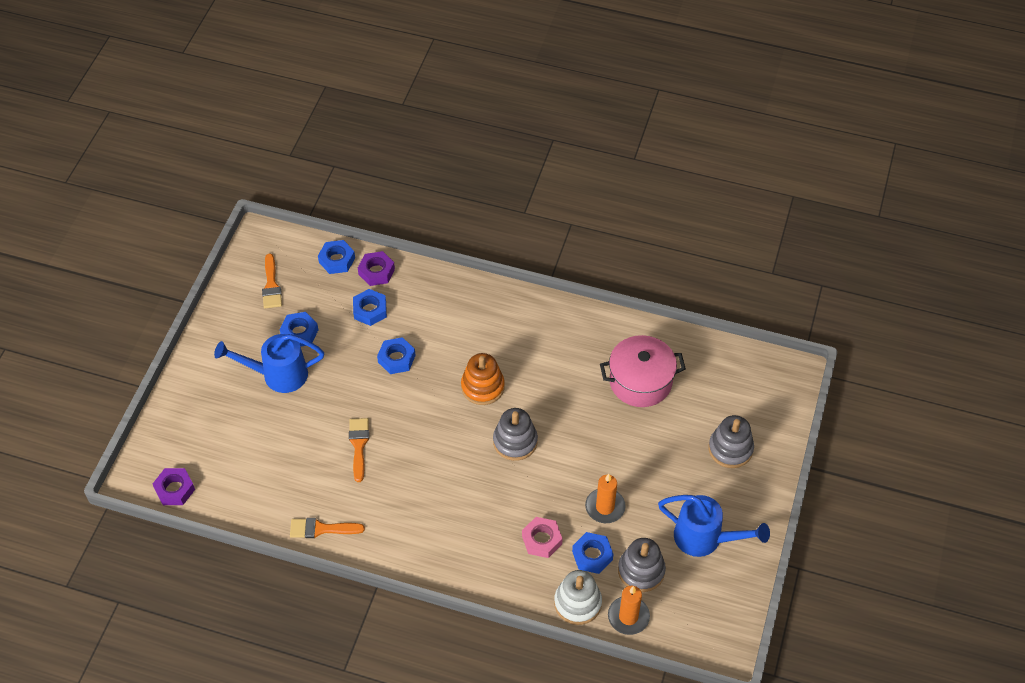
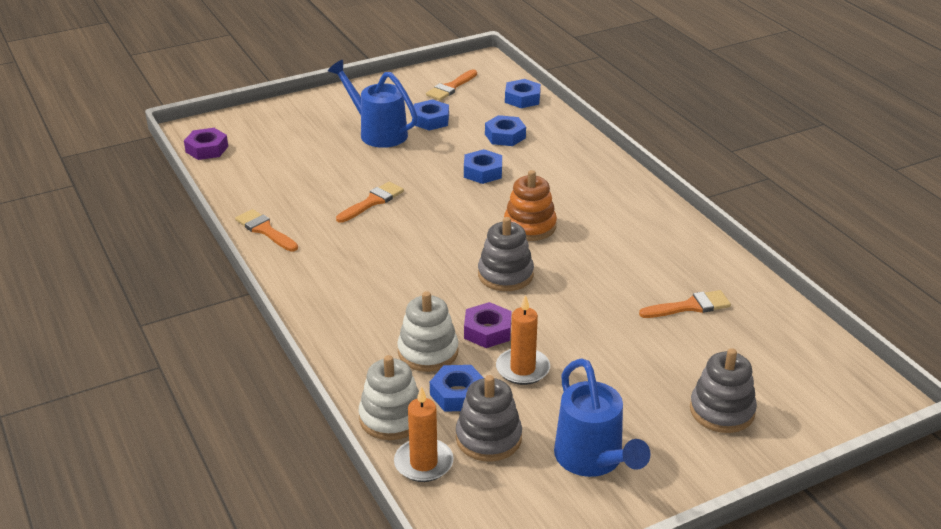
camera: 45 degrees right, 20 degrees down
(376, 272) = (544, 119): purple nut -> purple nut (487, 331)
(541, 540) = (428, 352): pink nut -> white stacking toy
(640, 381) = (690, 306): pink pot -> orange brush

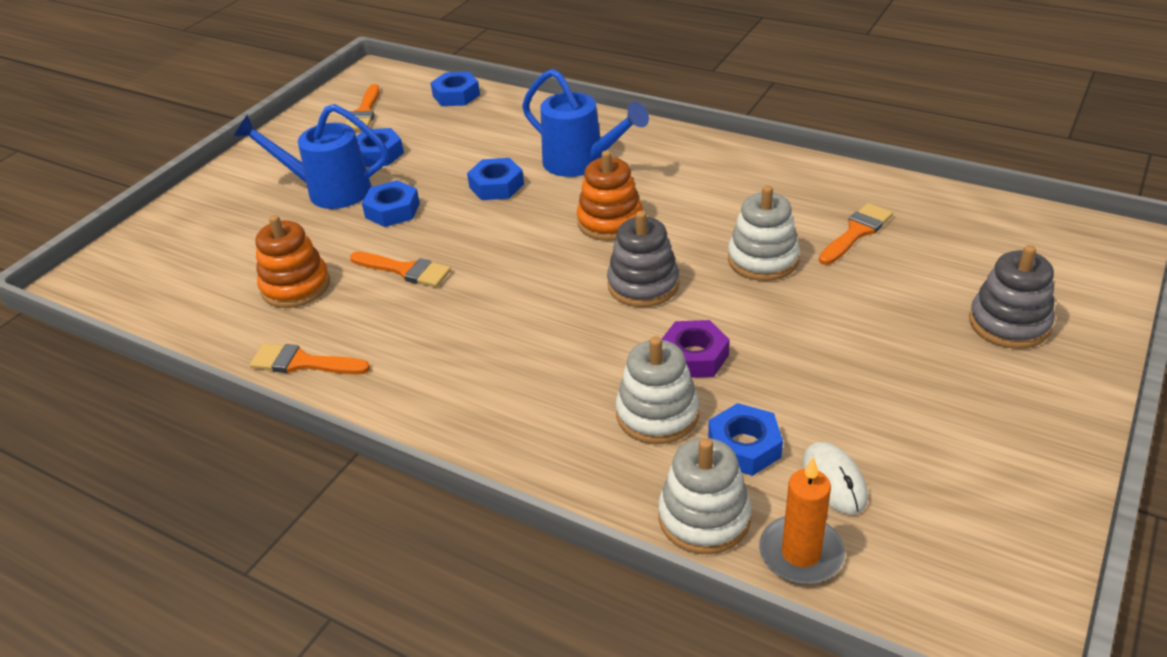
camera: 30 degrees left, 5 degrees up
(207, 149) = (121, 296): purple nut -> none
(302, 184) = (296, 286): none -> orange stacking toy
(372, 202) = (405, 270): orange brush -> orange brush turned 105 degrees clockwise
(488, 438) = (834, 480): grey stacking toy -> white mouse
(505, 136) = (479, 139): blue nut -> blue nut (392, 210)
(522, 369) = (777, 380): orange candle -> none
(593, 460) = (961, 444): blue watering can -> blue watering can (581, 163)
(602, 294) = (762, 260): none -> white stacking toy

